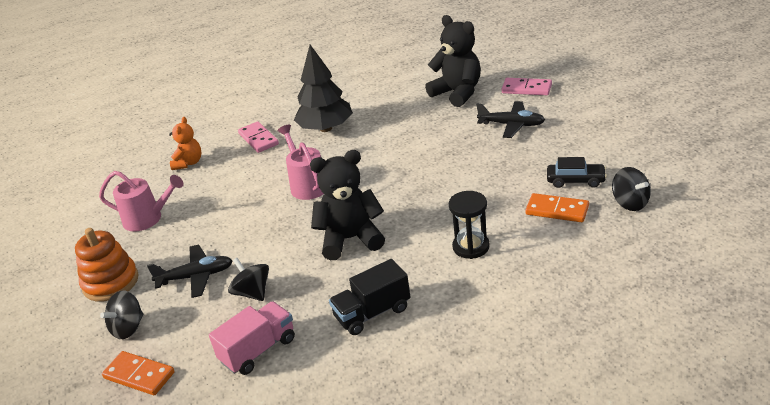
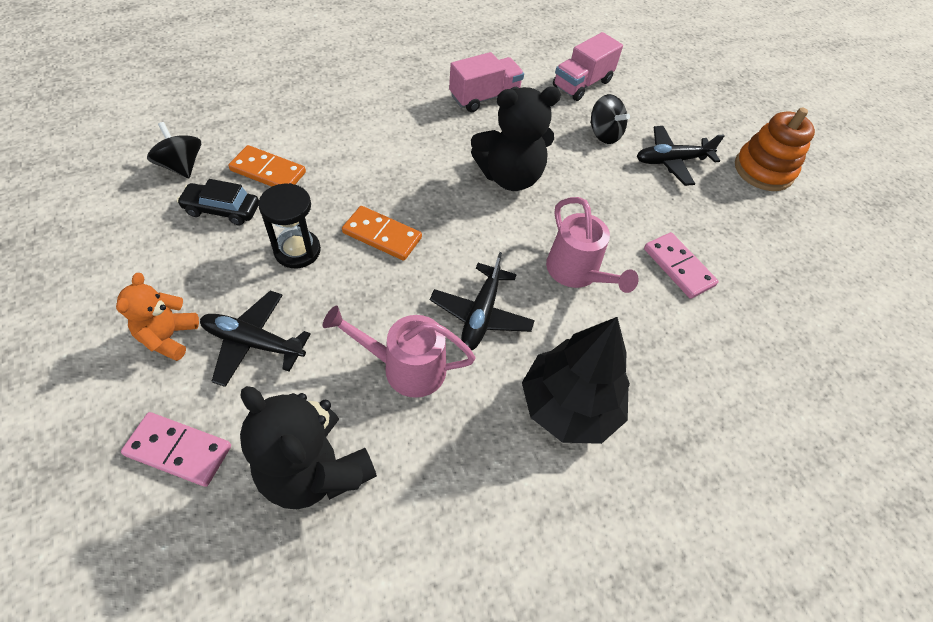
camera: 170 degrees right, 20 degrees up
(128, 328) = (712, 120): black spinning top -> none
(139, 375) = (677, 81): orange domino -> orange domino (382, 235)
(148, 219) = (776, 253): pink watering can -> pink watering can (405, 367)
(188, 163) = (781, 360): orange teddy bear -> orange teddy bear (169, 337)
(258, 139) = (684, 401): pink domino -> pink domino (678, 267)
(372, 313) = (484, 97): black truck -> pink truck
(375, 155) = (481, 314): none -> black plane
(471, 247) = (379, 144): black hourglass -> black hourglass (297, 251)

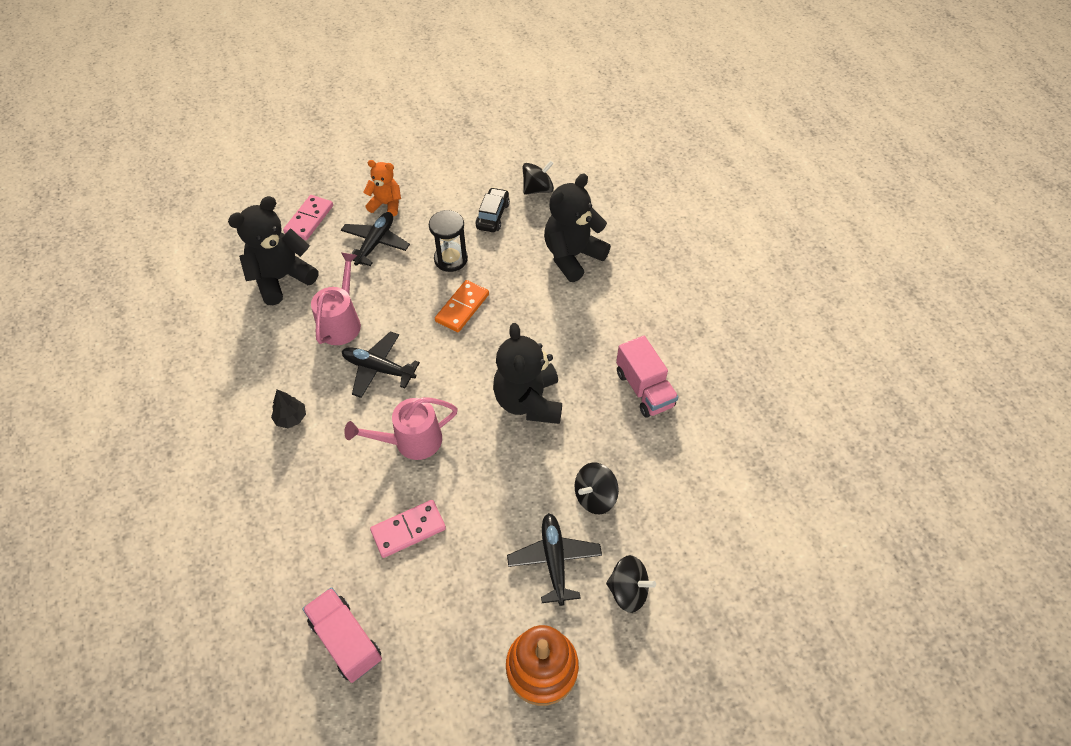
camera: 100 degrees right, 0 degrees up
(268, 171) = (532, 236): orange domino -> none
(306, 138) = (572, 256): none -> black teddy bear
(569, 406) = (291, 418): black tree -> black tree, size x0.44
(582, 84) = (681, 488): pink truck -> pink truck (346, 640)
(681, 119) = (628, 590): none -> black spinning top

